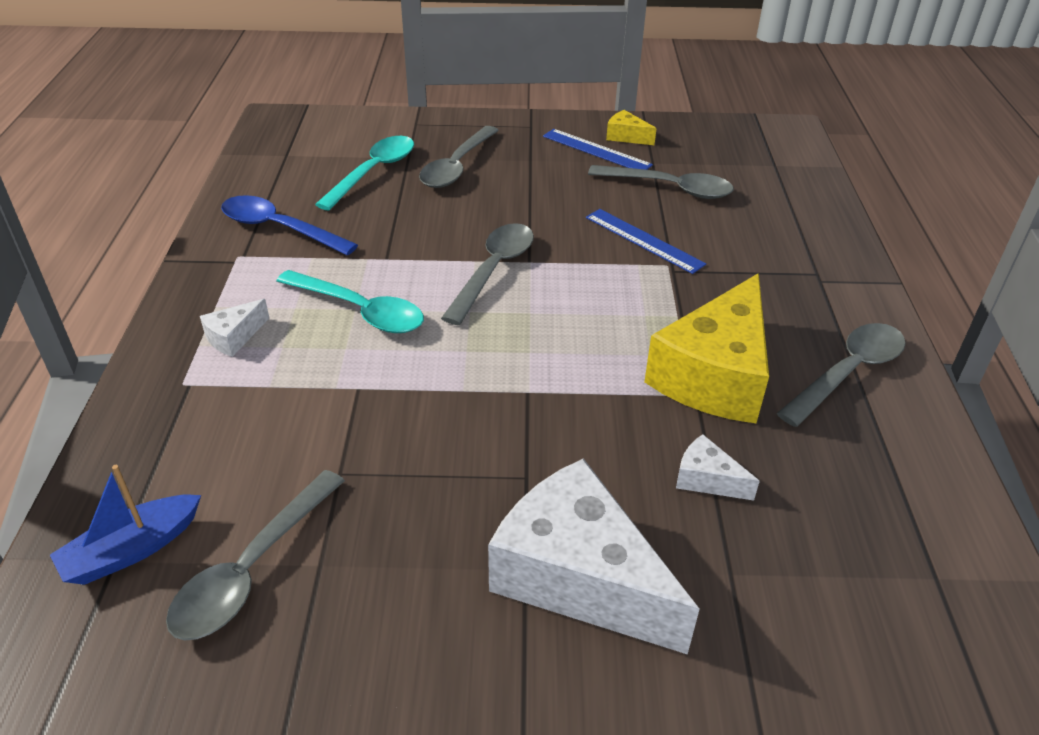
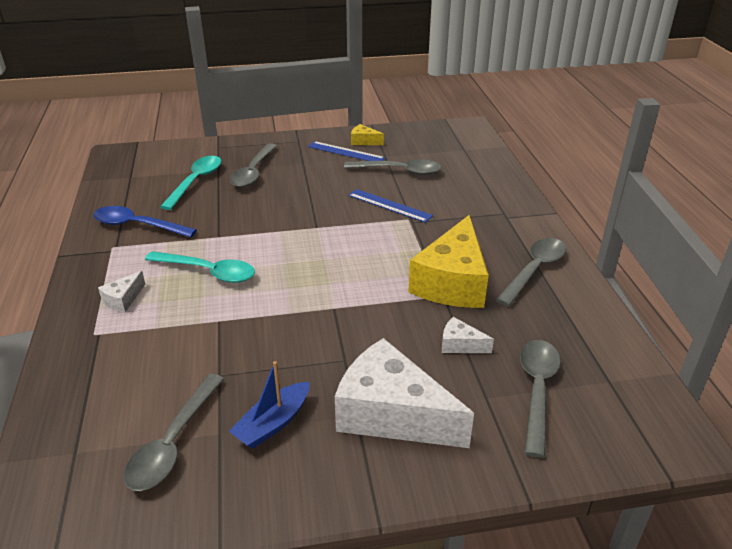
camera: 10 degrees left, 5 degrees down
(132, 550) = (85, 444): blue boat -> blue boat (273, 423)
(493, 270) = (294, 236): grey spoon -> grey spoon (537, 390)

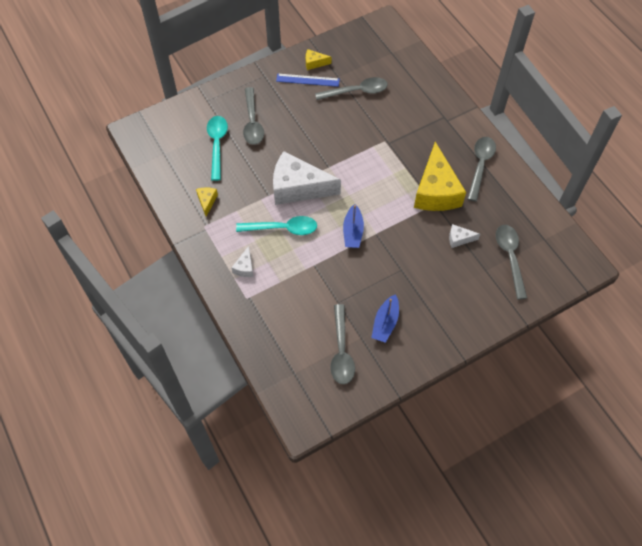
camera: 20 degrees left, 25 degrees up
(137, 225) = (207, 201): blue spoon -> yellow cheese
(301, 298) = (353, 232): none -> blue boat
(389, 205) = (366, 131): blue ruler -> none
(391, 414) = (442, 297): white cheese -> white cheese (298, 188)

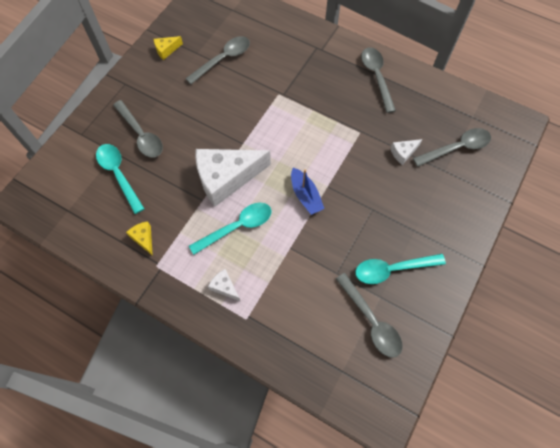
camera: 30 degrees left, 5 degrees up
(245, 267) = (224, 287): white cheese -> white cheese turned 150 degrees clockwise
(307, 80) = (170, 69): blue ruler -> none
(385, 323) = (392, 269): blue boat -> turquoise spoon
(436, 191) = (354, 118): yellow cheese -> none
(510, 257) = (456, 148): grey spoon -> grey spoon turned 105 degrees clockwise

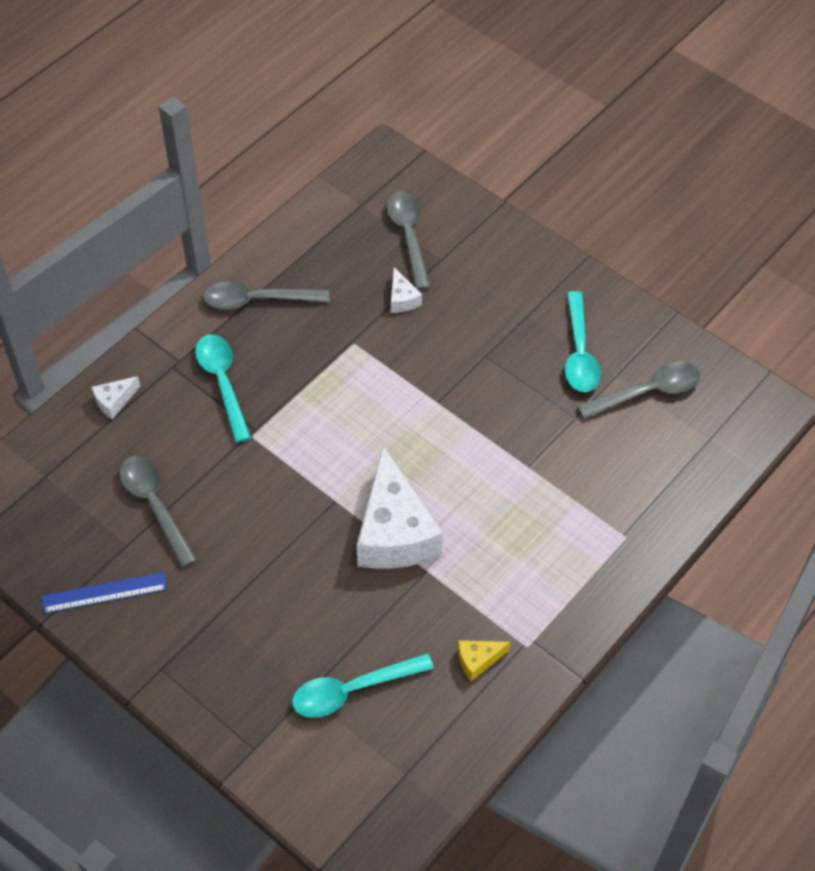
camera: 80 degrees left, 10 degrees down
(141, 135) = (280, 649): grey spoon -> none
(166, 50) = (104, 593): yellow cheese -> blue ruler
(224, 287) = (575, 557): white cheese -> white cheese (114, 401)
(237, 227) = (482, 528): turquoise spoon -> turquoise spoon (222, 383)
(305, 195) = (447, 432): blue boat -> none

